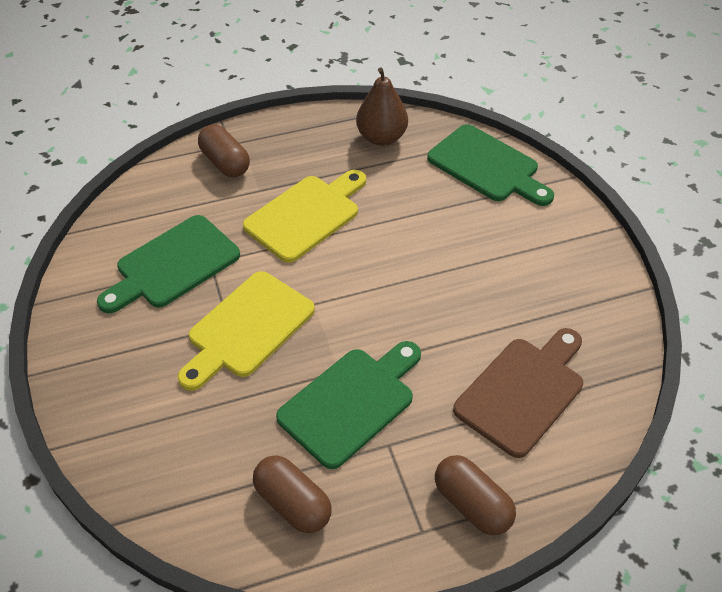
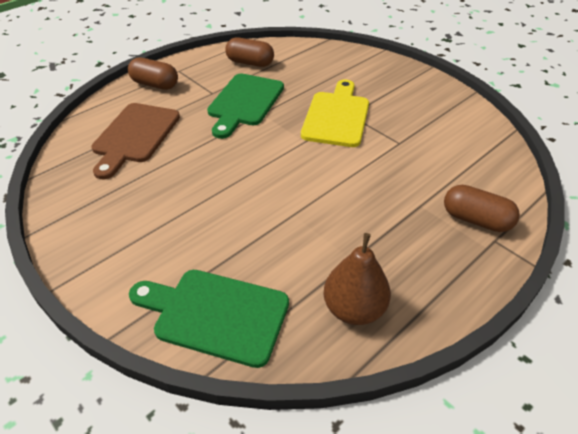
camera: 155 degrees right, 5 degrees down
(173, 265) = (422, 133): green cutting board -> none
(306, 215) = (361, 197): yellow cutting board -> none

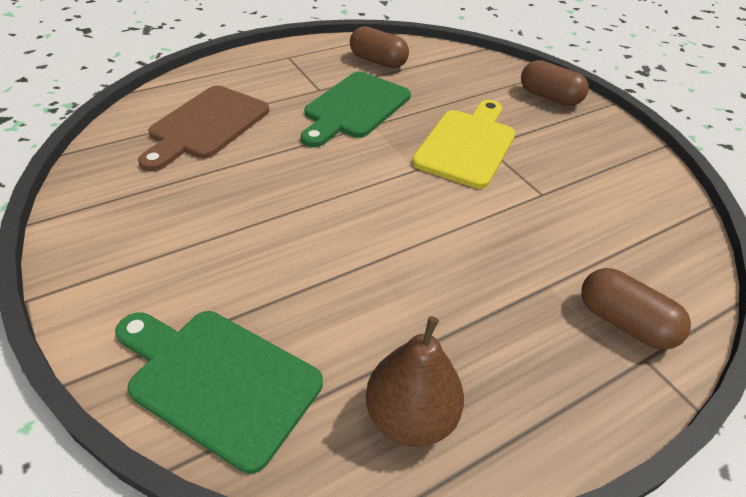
camera: 10 degrees right, 0 degrees up
(155, 84) = (254, 68): brown capsule -> brown capsule (549, 97)

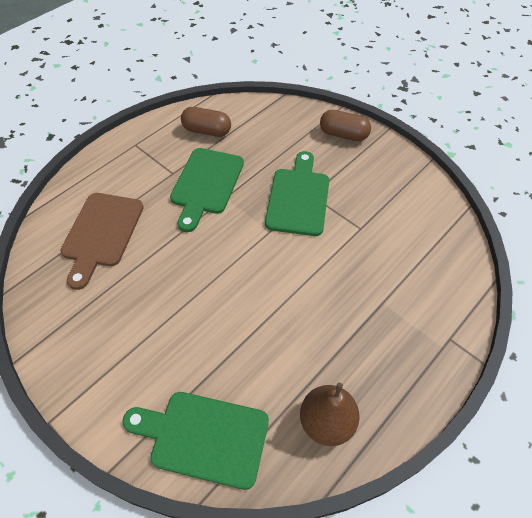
camera: 15 degrees left, 10 degrees up
(467, 145) = (298, 198): yellow cutting board -> green cutting board
(624, 323) = (432, 316): brown capsule -> none

